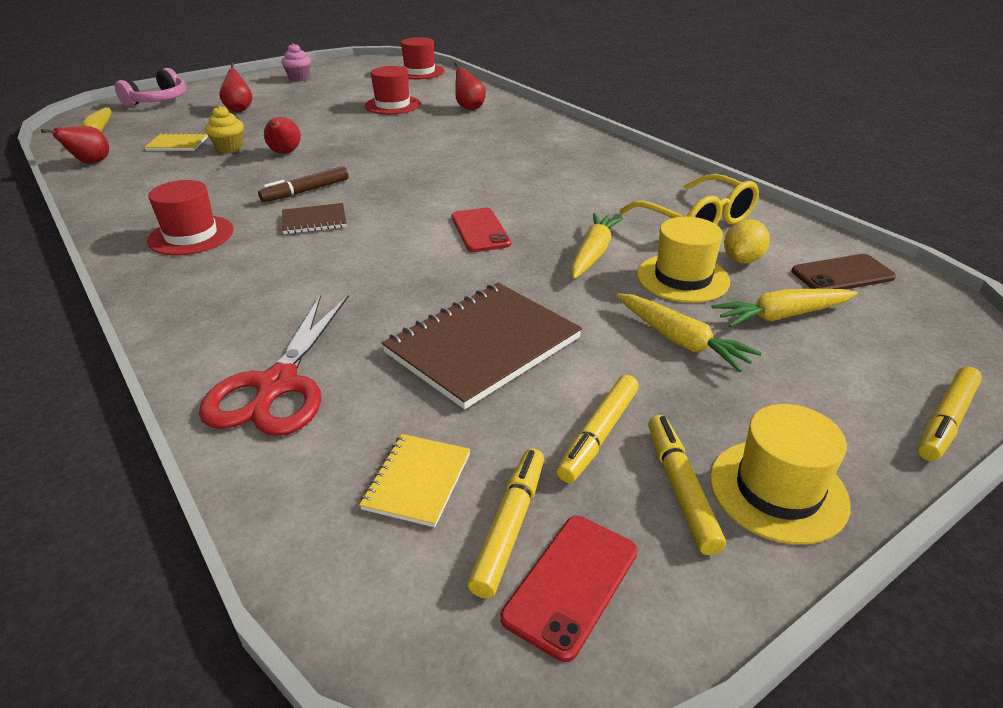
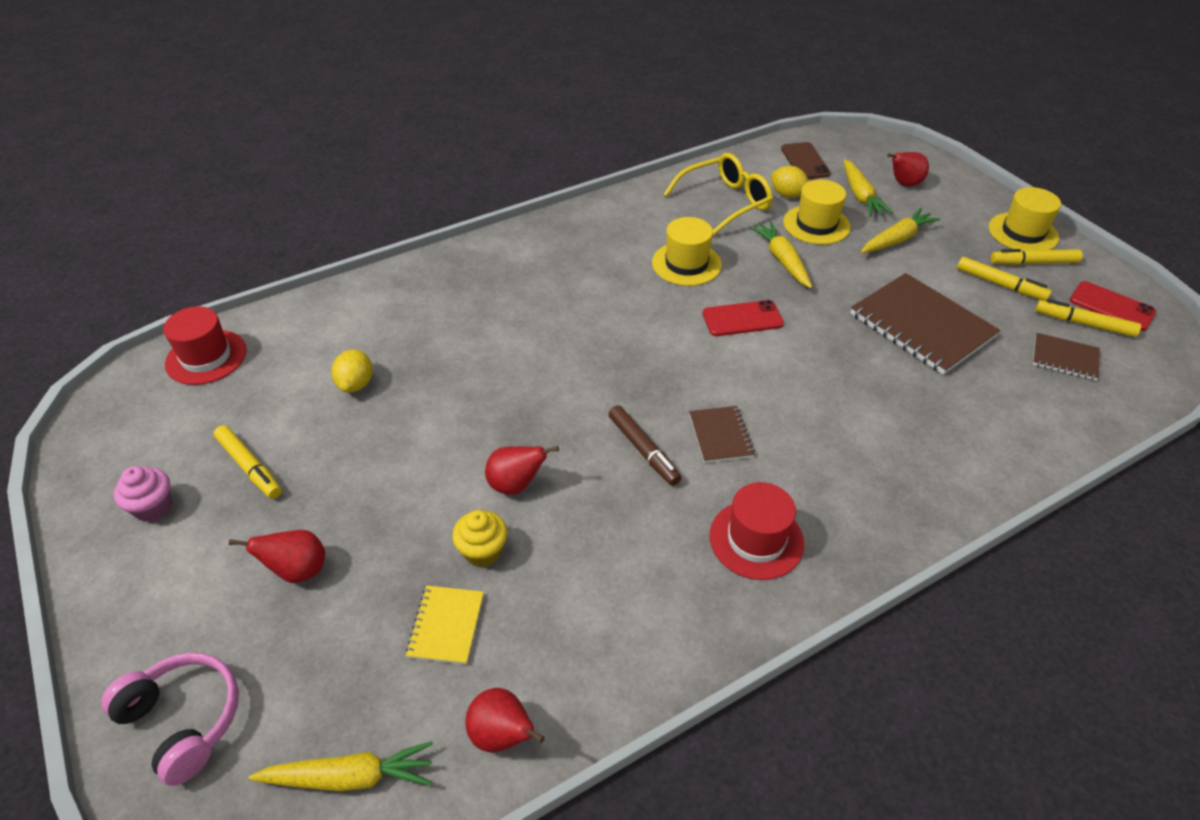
camera: 85 degrees left, 10 degrees up
(277, 385) = (995, 432): red scissors -> none
(392, 105) = (356, 384): red hat -> yellow lemon
(417, 481) = (1065, 358): yellow notebook -> brown notebook
(469, 107) = (397, 312): red pear -> red pear (903, 184)
(566, 202) = (686, 264): none -> yellow hat
(593, 253) = (782, 260): yellow carrot -> yellow carrot turned 45 degrees clockwise
(945, 420) = (951, 170): yellow marker -> yellow marker (249, 467)

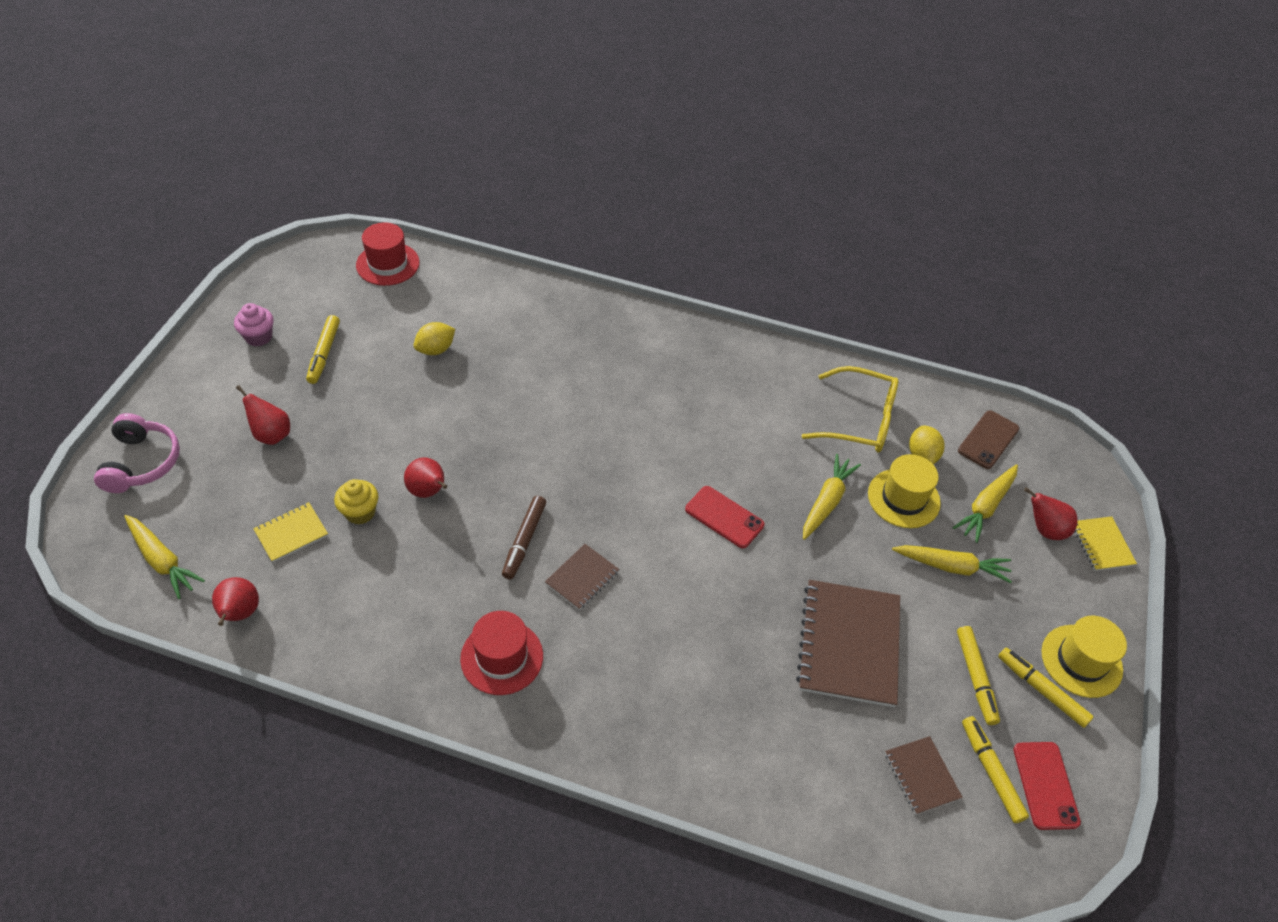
camera: 45 degrees right, 5 degrees up
(686, 264) = (751, 443): yellow hat -> none
(937, 170) = (1102, 544): none -> yellow notebook

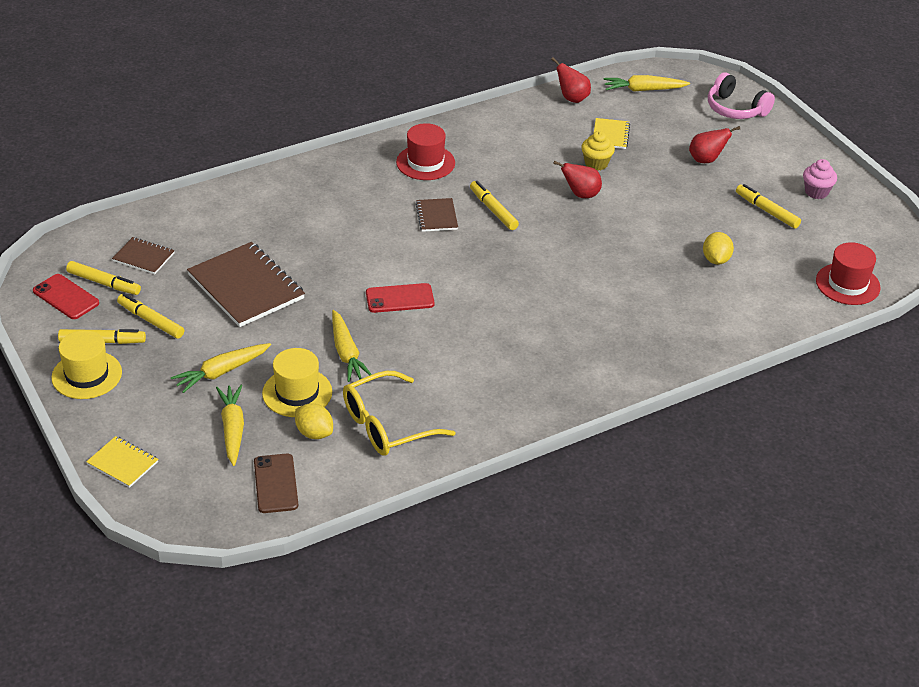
camera: 135 degrees right, 10 degrees down
(524, 541) = (493, 210): brown marker -> yellow marker
(1045, 529) = (175, 444): red pear -> none

